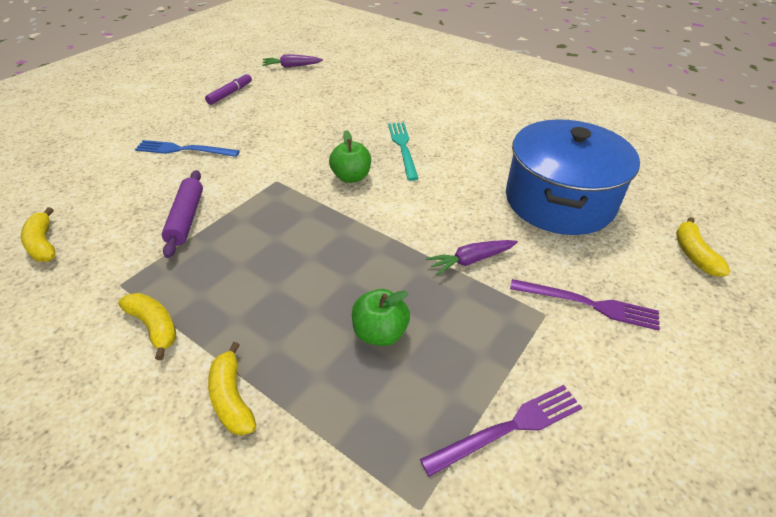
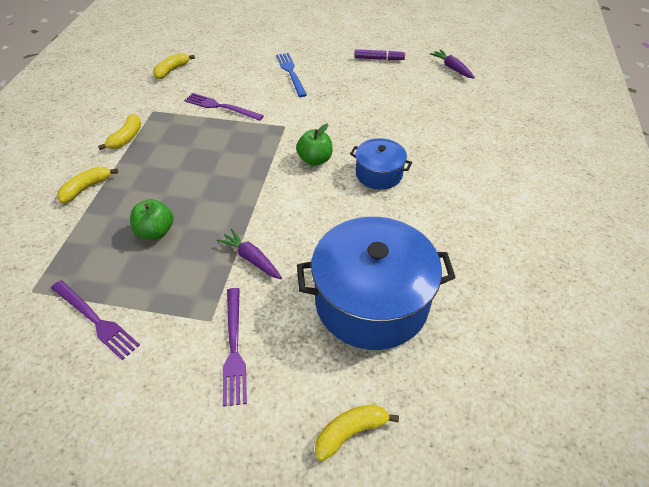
camera: 65 degrees right, 5 degrees up
(186, 218) = (221, 107): purple rolling pin -> purple fork
(403, 148) = (379, 174): turquoise fork -> blue pot

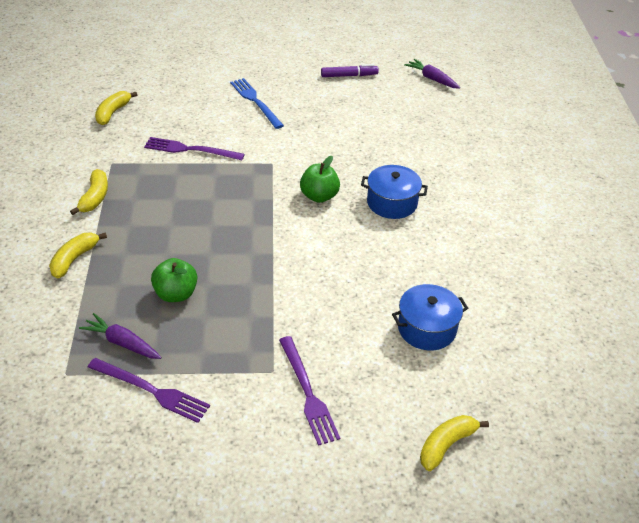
camera: 15 degrees left, 5 degrees down
(251, 259) = (291, 306): purple carrot -> purple carrot (122, 343)
(371, 301) = (426, 328): blue pot -> blue pot, size x0.51

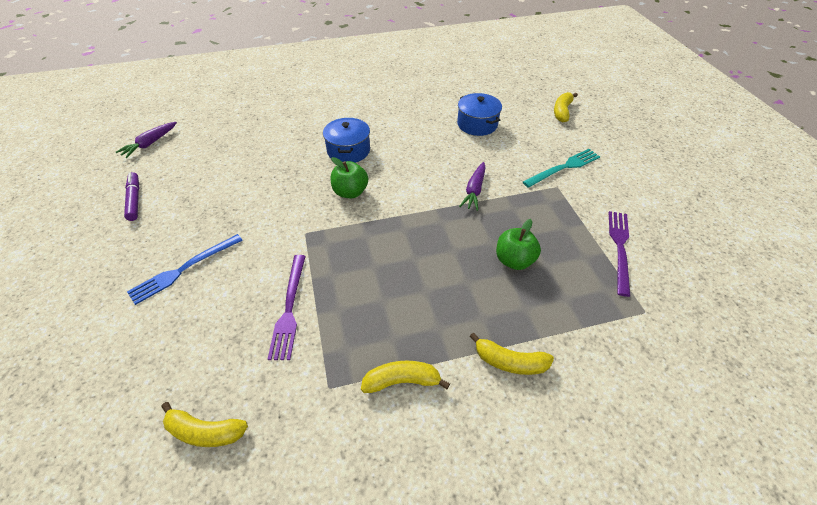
camera: 100 degrees left, 5 degrees up
(122, 343) = (588, 282): purple carrot -> purple carrot (474, 190)
(307, 393) = (564, 167): purple fork -> turquoise fork
(446, 445) = (562, 111): yellow banana -> yellow banana turned 75 degrees clockwise

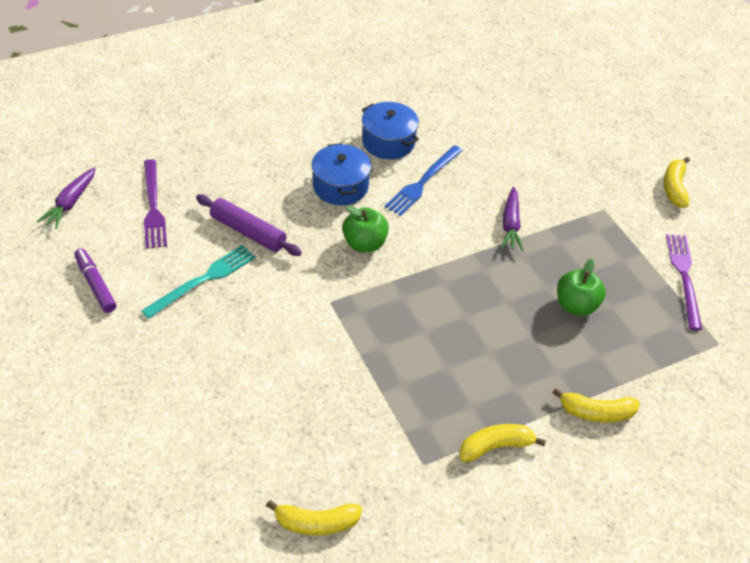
camera: 15 degrees left, 0 degrees up
(184, 269) = (206, 363): blue fork -> blue fork (423, 182)
(265, 175) = (248, 232): none -> purple rolling pin
(289, 308) = (349, 391): purple fork -> purple fork (153, 207)
(477, 124) = (489, 132): blue pot -> blue pot (388, 142)
(562, 111) = (589, 103): yellow banana -> yellow banana (674, 188)
(564, 167) = (606, 183): turquoise fork -> turquoise fork (203, 280)

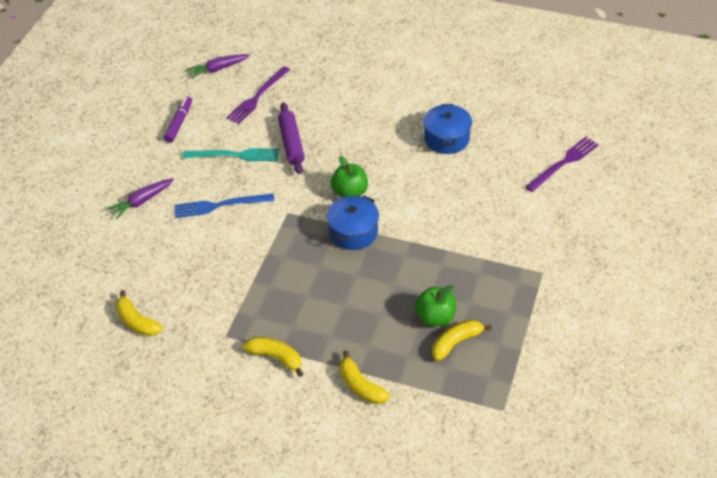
camera: 50 degrees right, 0 degrees up
(340, 186) = (379, 149): blue pot -> blue pot (353, 232)
(423, 182) = (436, 177): blue fork -> blue fork (220, 205)
(510, 225) = (459, 240): purple carrot -> purple carrot (142, 201)
(674, 188) = (619, 293): yellow banana -> yellow banana (456, 342)
(684, 277) = (539, 353): purple fork -> purple fork (563, 163)

